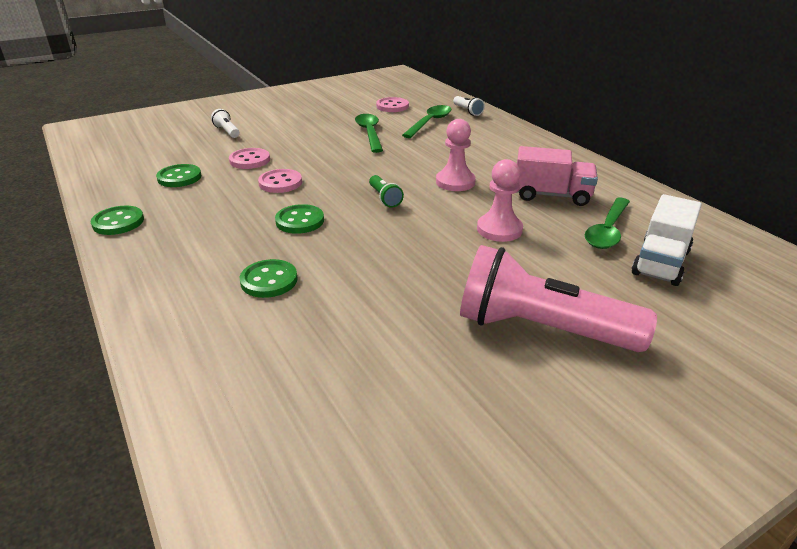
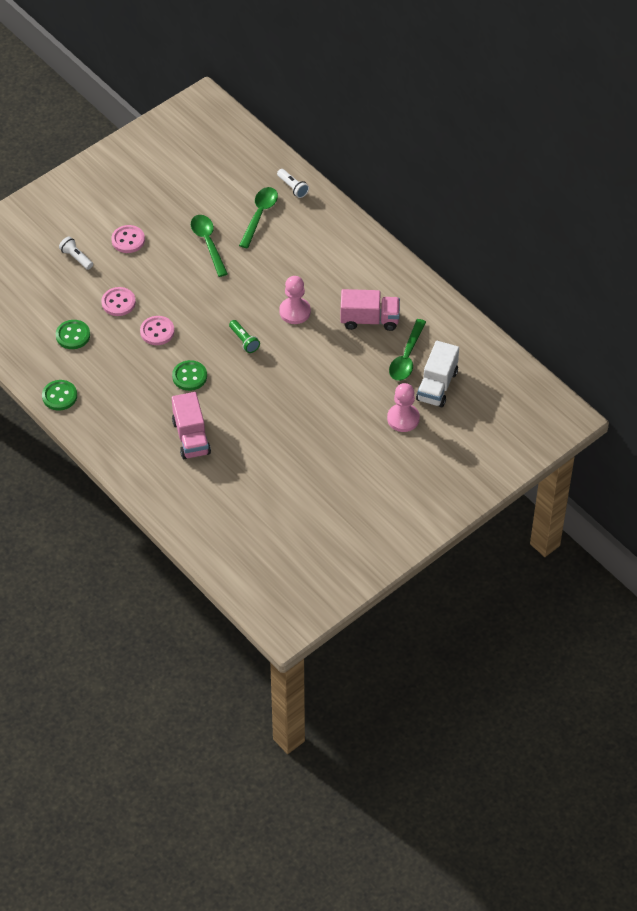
camera: 10 degrees left, 20 degrees up
(269, 280) = (191, 437): green button -> pink truck
(392, 106) = (217, 186): pink button -> pink button (128, 240)
(499, 229) = (332, 366): pink pawn -> pink pawn (403, 418)
(541, 329) = (360, 452): pink flashlight -> none

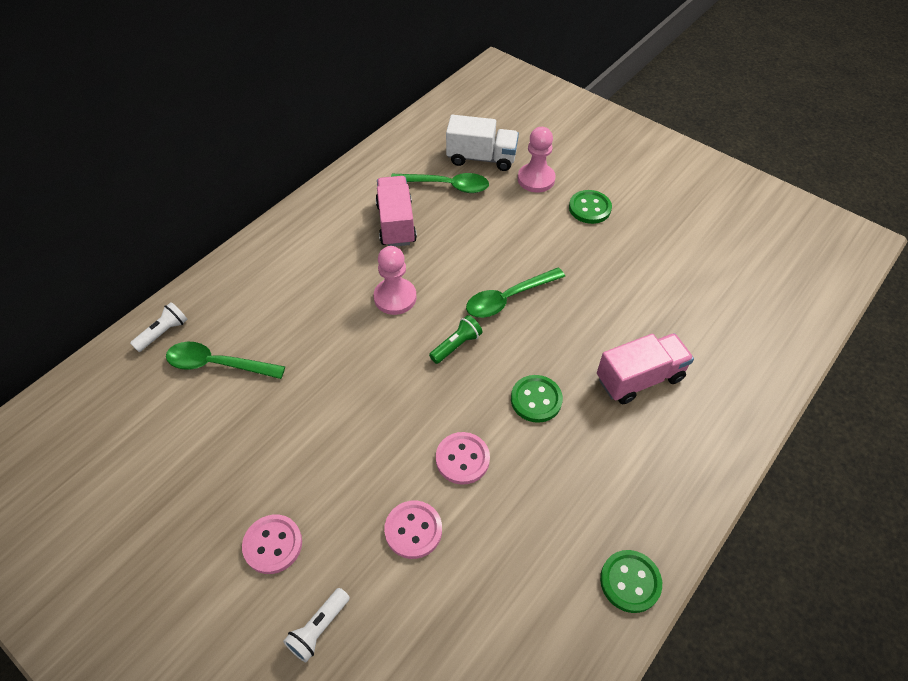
camera: 100 degrees left, 0 degrees up
(73, 335) = (498, 591): green button -> green button (589, 208)
(208, 243) = (275, 422): green spoon -> green spoon (508, 298)

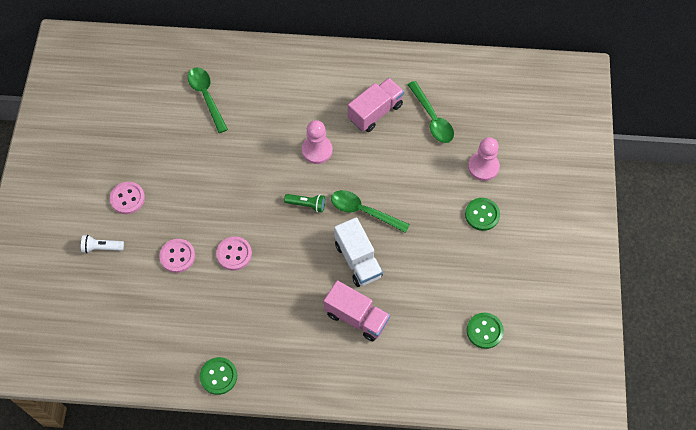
camera: 55 degrees right, 10 degrees up
(163, 333) = (206, 56): white flashlight -> none
(481, 158) = (476, 122): white truck -> white truck (358, 260)
(536, 400) = (299, 269): green button -> green button (484, 331)

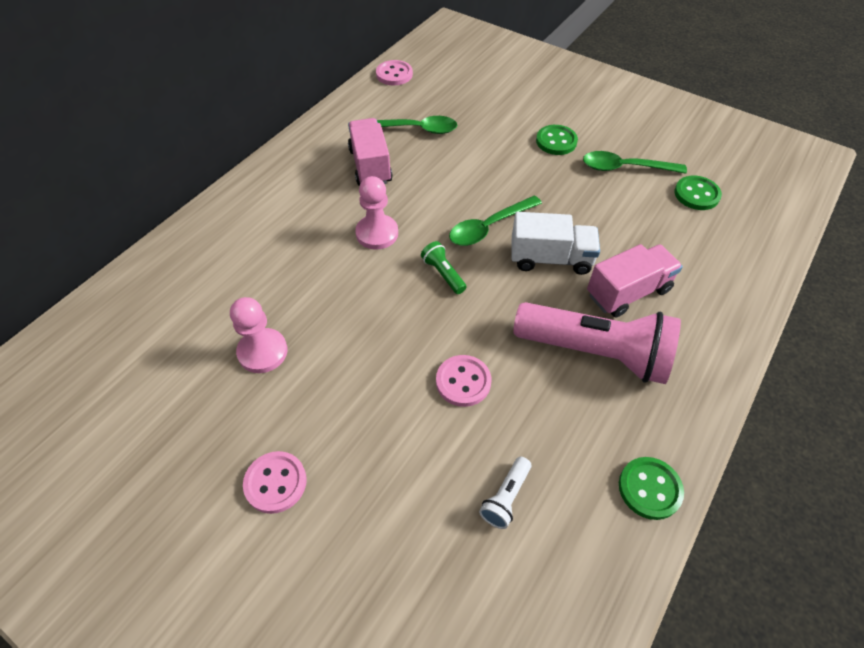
camera: 60 degrees left, 10 degrees down
(102, 247) = (333, 565): white flashlight -> white flashlight (506, 497)
(177, 256) = (421, 456): pink button -> pink button (394, 74)
(206, 97) = (202, 308): green spoon -> green spoon (625, 168)
(295, 315) = (595, 352): none -> pink flashlight
(307, 204) = (443, 274): green flashlight -> green flashlight turned 75 degrees counterclockwise
(483, 167) = (501, 119): pink pawn -> pink pawn (262, 352)

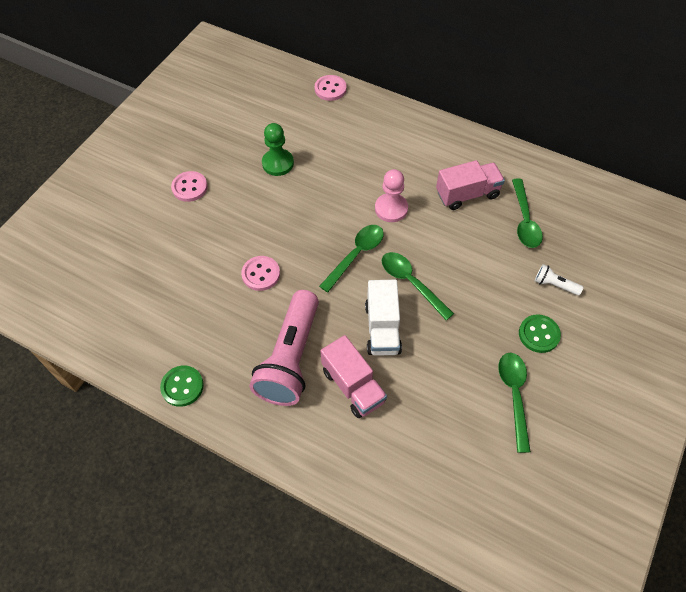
camera: 85 degrees right, 5 degrees up
(262, 352) = (278, 163): pink pawn -> green pawn
(394, 74) = (603, 195): pink button -> pink button (330, 89)
(443, 274) = (356, 255): green flashlight -> green spoon
(506, 497) = (178, 302): white flashlight -> white flashlight (554, 285)
(696, 194) = (489, 460): green button -> none

